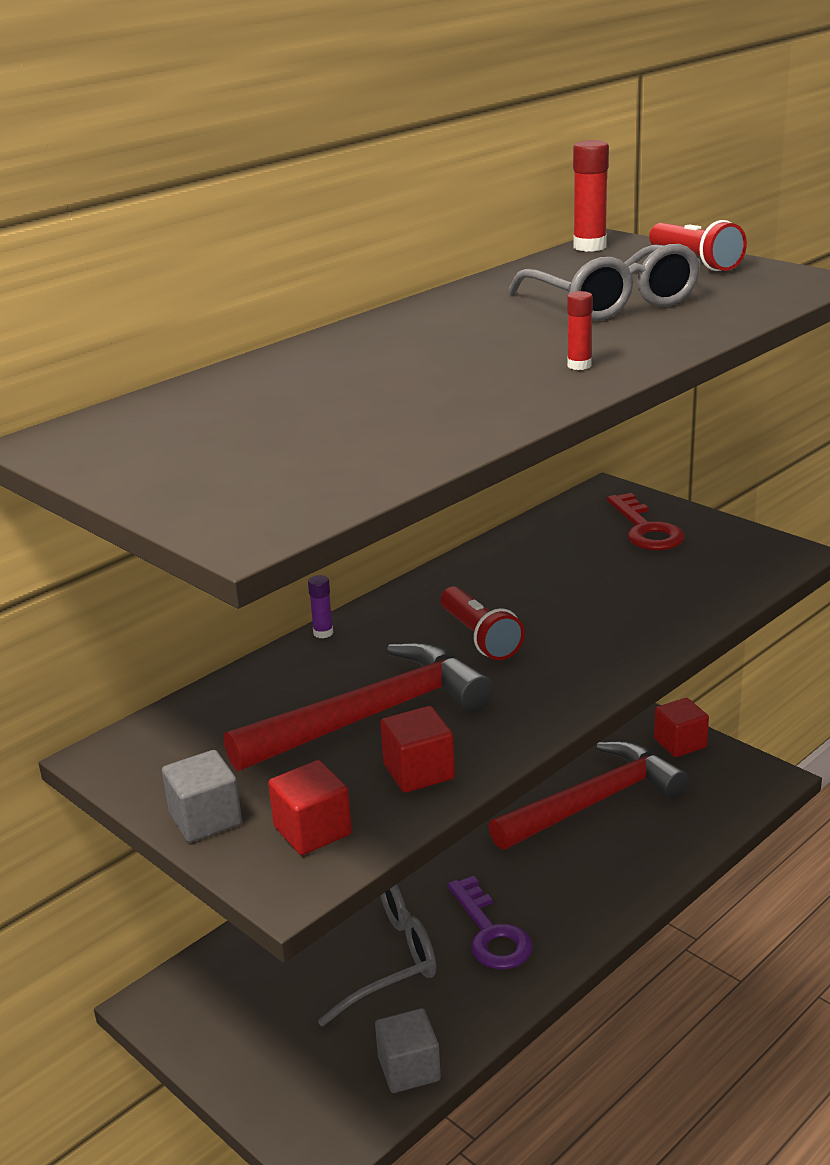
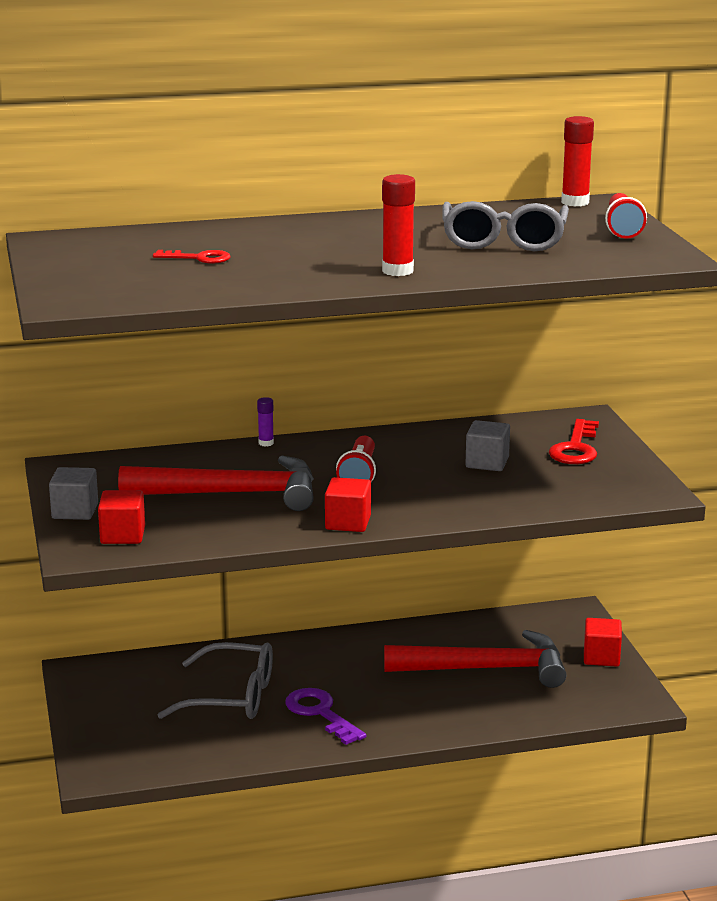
camera: 30 degrees right, 5 degrees down
(311, 413) = (199, 258): none -> red key
(409, 1068) = (187, 759): grey cube -> grey cube (487, 463)
(419, 771) = (219, 528): red cube -> red cube (348, 522)
(491, 933) = (320, 713): purple key -> purple key turned 135 degrees clockwise
(579, 365) = (397, 271): red glue stick -> red glue stick, size x1.76

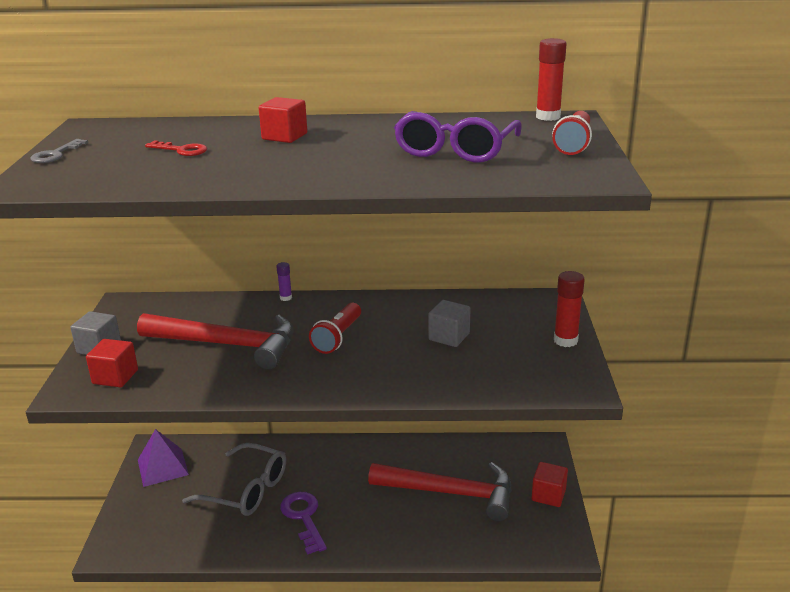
camera: 15 degrees right, 5 degrees up
(54, 271) = (55, 154): none -> grey key
(106, 688) = (163, 467): none -> purple pyramid
(348, 522) = (298, 387): red cube -> red cube (284, 136)
(397, 271) = (334, 174): red glue stick -> red glue stick (565, 340)
(503, 241) = (455, 150): grey glasses -> purple glasses
(575, 448) = (531, 330): red key -> none

